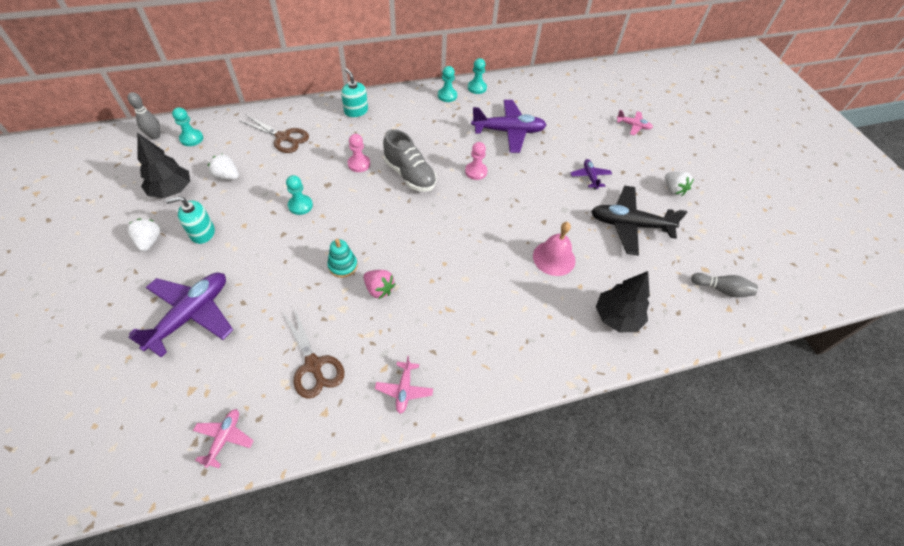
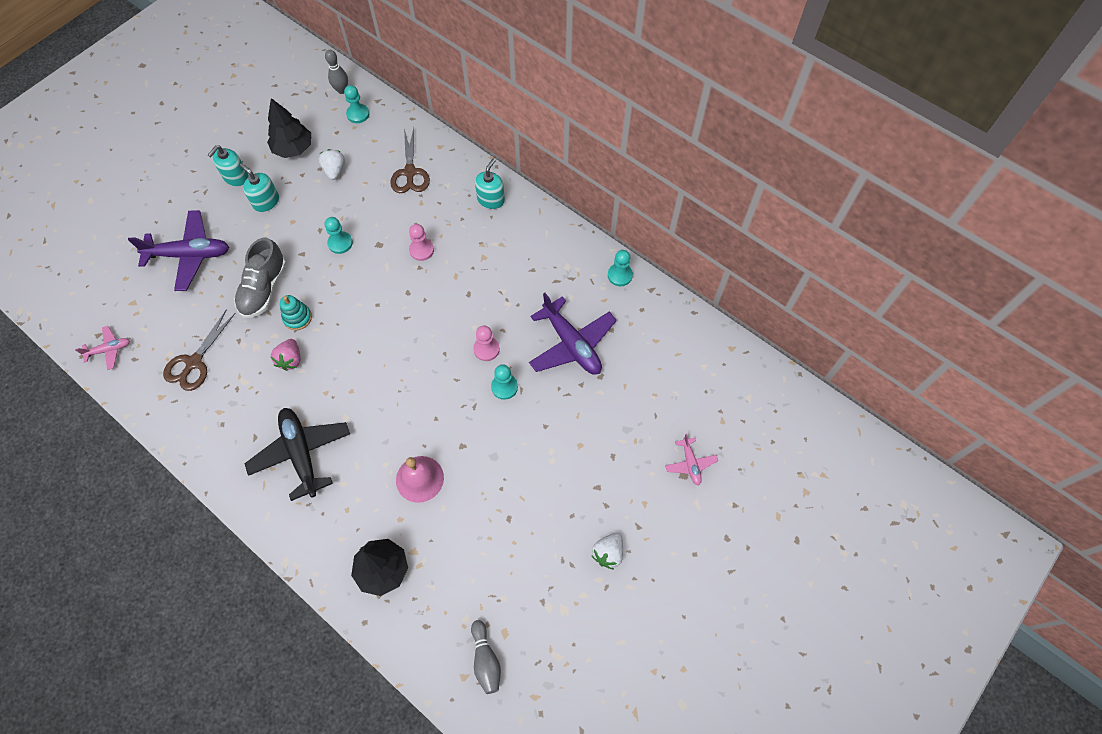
camera: 60 degrees right, 10 degrees up
(149, 241) = (236, 177): white strawberry -> turquoise soap dispenser
(404, 389) = (208, 438): pink plane -> none
(410, 175) = (438, 298): grey shoe -> grey shoe (264, 289)
(447, 96) = (582, 257): turquoise pawn -> turquoise pawn (504, 387)
(590, 177) = (562, 458): purple plane -> none
(629, 225) = (516, 529): black plane -> black plane (301, 453)

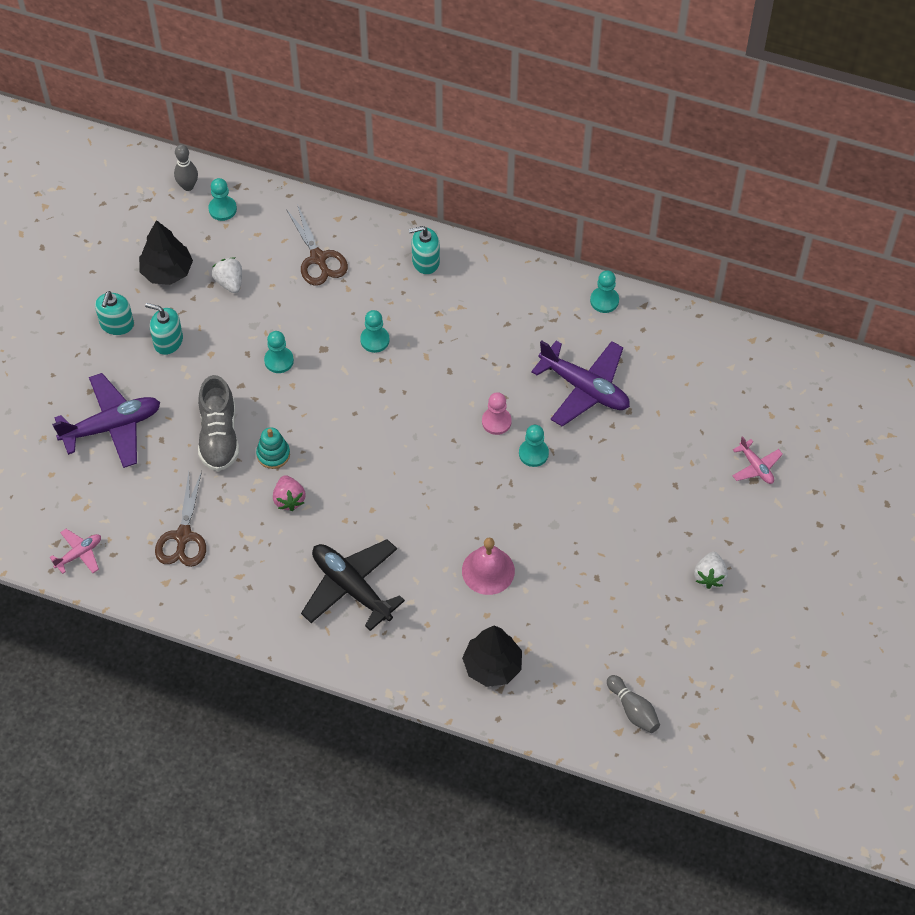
camera: 20 degrees left, 5 degrees down
(421, 250) = (375, 340): pink pawn -> turquoise pawn
(491, 199) = (425, 261): turquoise soap dispenser -> turquoise soap dispenser turned 105 degrees counterclockwise

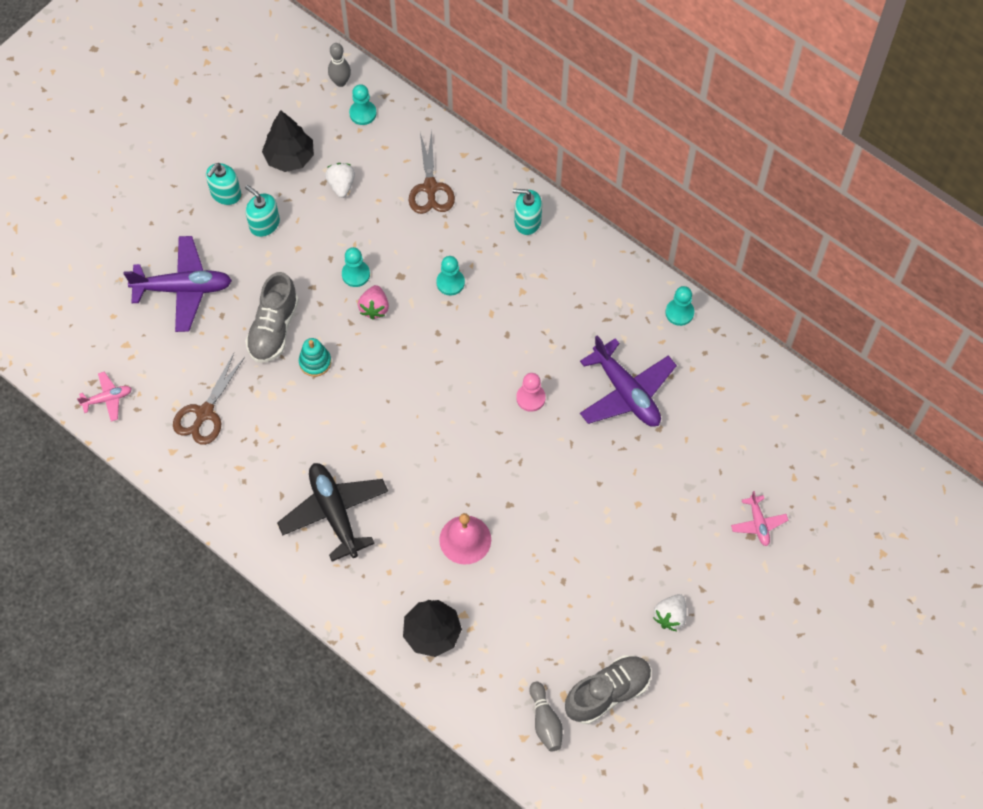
camera: 20 degrees right, 5 degrees up
(289, 499) = (312, 410): pink strawberry -> pink strawberry (374, 308)
(533, 453) = (552, 440): turquoise pawn -> none
(680, 664) = (607, 693): none -> grey shoe

